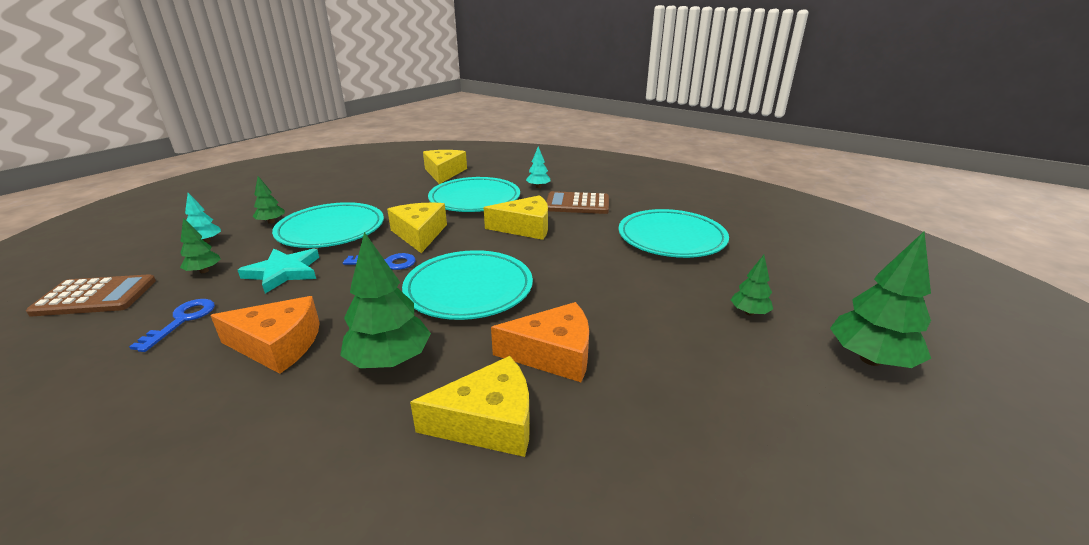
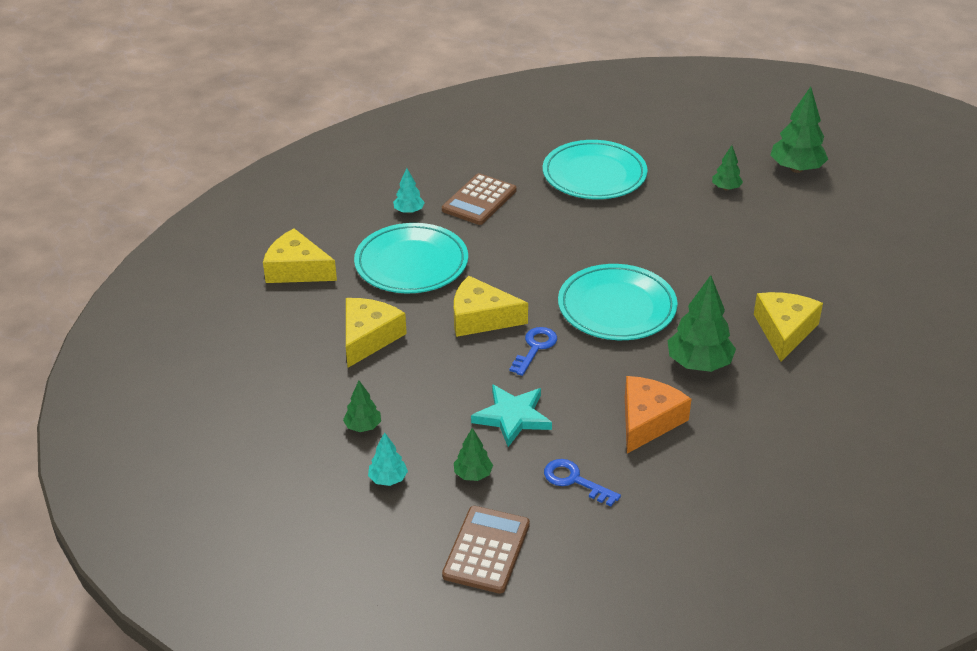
camera: 65 degrees left, 10 degrees up
(331, 230) = (424, 379): turquoise plate -> none
(525, 227) = (513, 248): yellow cheese -> yellow cheese (368, 337)
(553, 354) = (729, 287): orange cheese -> none

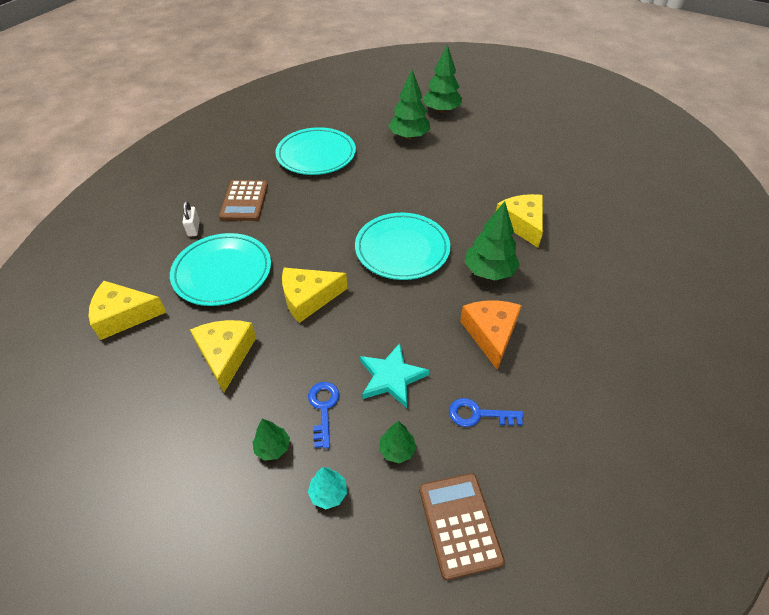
camera: 30 degrees left, 10 degrees up
(409, 211) = (193, 229): turquoise tree -> white padlock
(535, 348) = (367, 307): blue key -> blue key (323, 408)
(726, 188) = (409, 137): green tree -> green tree, size x1.87

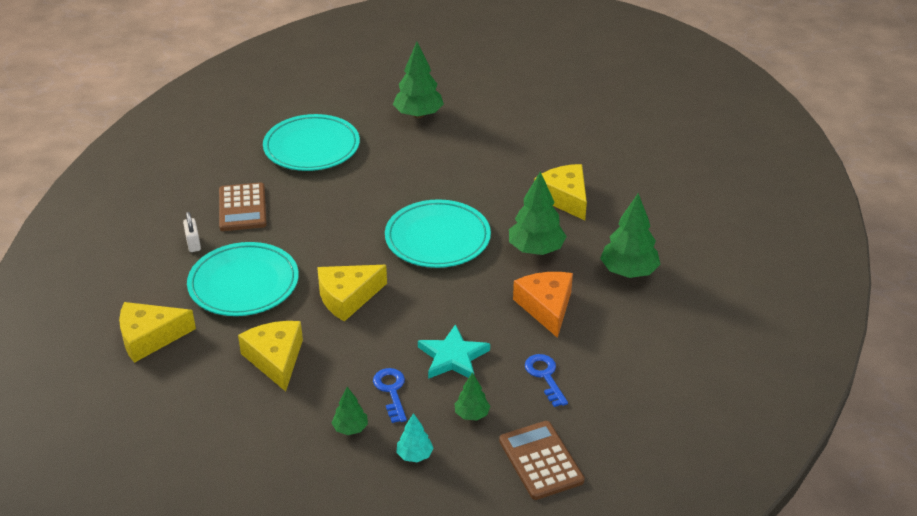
camera: 10 degrees left, 10 degrees down
(441, 111) = (451, 79): green tree -> green tree (628, 271)
(479, 414) = (545, 376): blue key -> blue key turned 75 degrees clockwise

